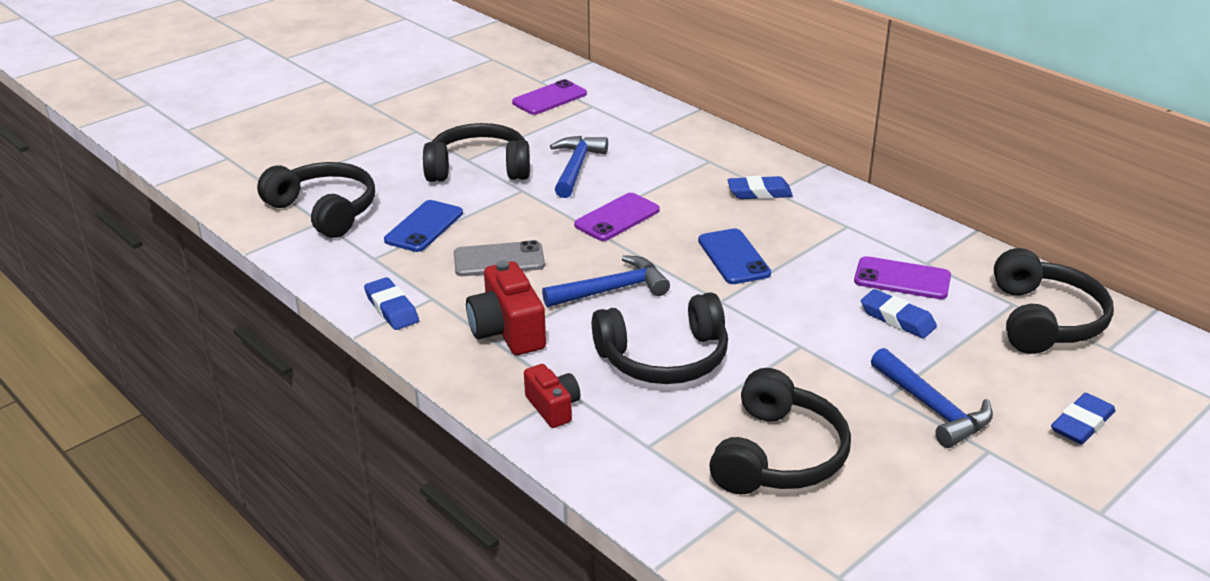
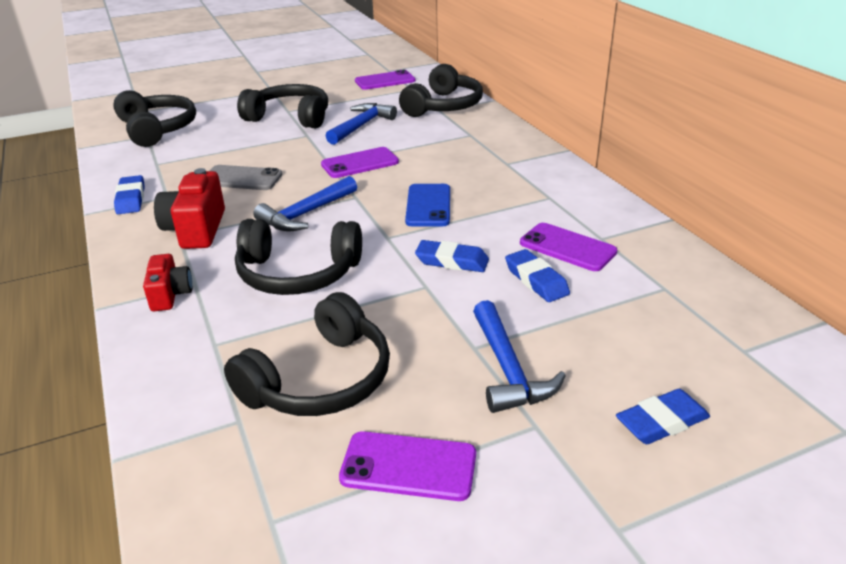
camera: 20 degrees right, 0 degrees up
(424, 227) = (212, 149): blue phone -> none
(612, 290) = (306, 214): blue hammer -> blue hammer turned 135 degrees clockwise
(759, 193) = (492, 162): blue eraser -> blue eraser (452, 261)
(913, 507) = (408, 466): none -> purple phone
(1044, 320) = (688, 309): black headphones -> black headphones (443, 106)

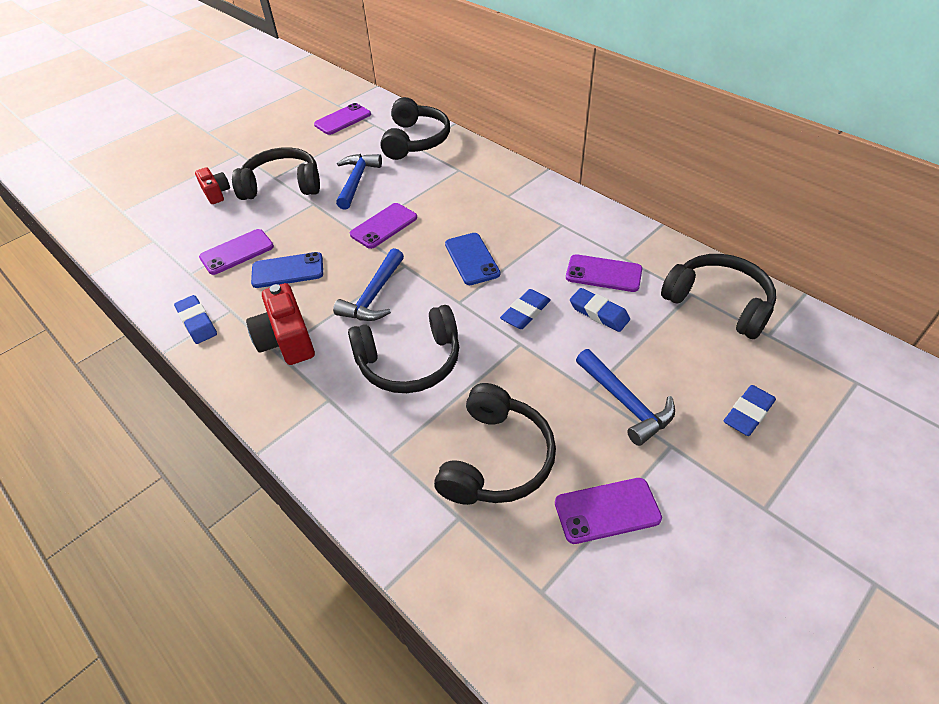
camera: 20 degrees left, 15 degrees up
(157, 129) = (158, 230): black headphones -> black headphones (718, 303)
(170, 294) = (315, 417): red camera -> red camera (216, 193)
(209, 157) = (237, 252): none -> purple phone
(242, 178) = (288, 270): grey phone -> blue phone
(452, 261) = (525, 312): blue eraser -> blue eraser turned 45 degrees counterclockwise

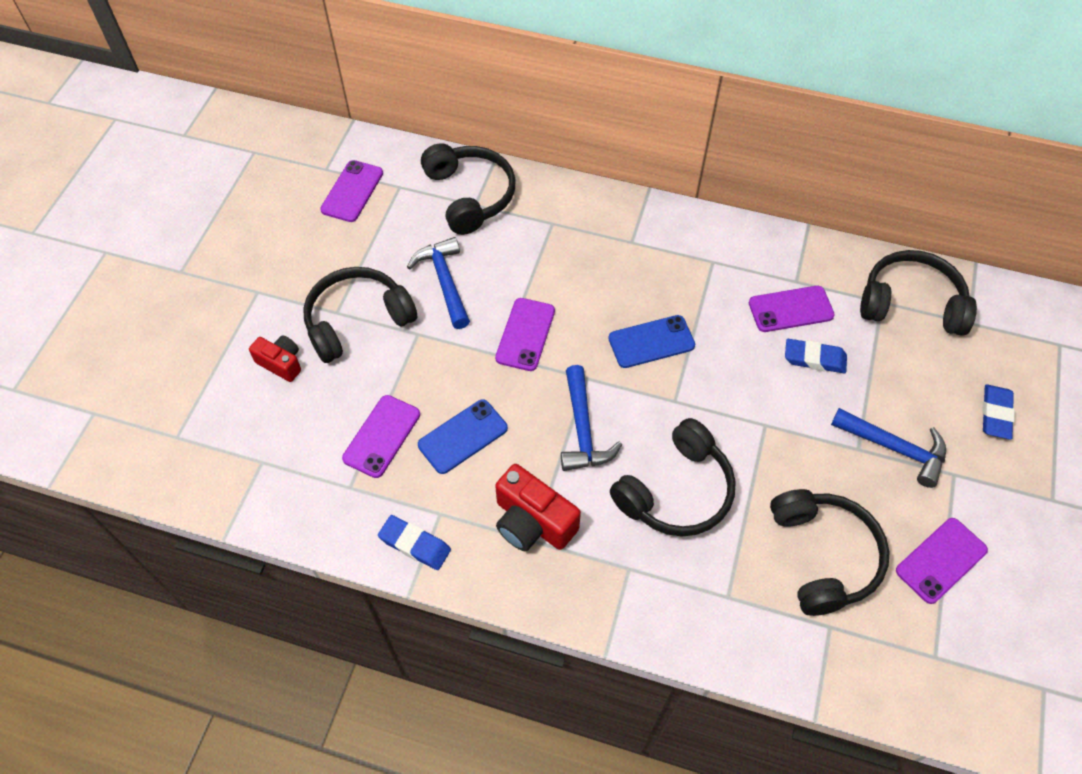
camera: 30 degrees left, 10 degrees up
(472, 259) = (651, 342): blue phone -> blue phone turned 60 degrees counterclockwise
(525, 312) = (747, 386): blue eraser -> none

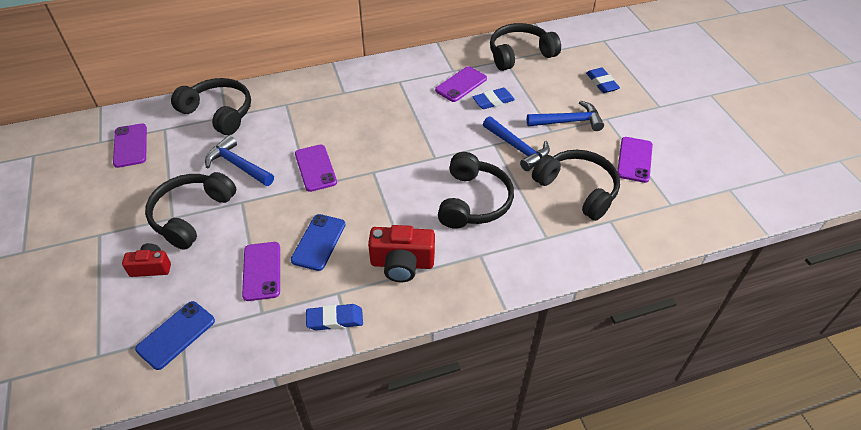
camera: 35 degrees left, 10 degrees down
(582, 429) = (392, 199): blue hammer -> blue hammer (517, 148)
(651, 342) = (396, 135): blue phone -> blue phone (176, 335)

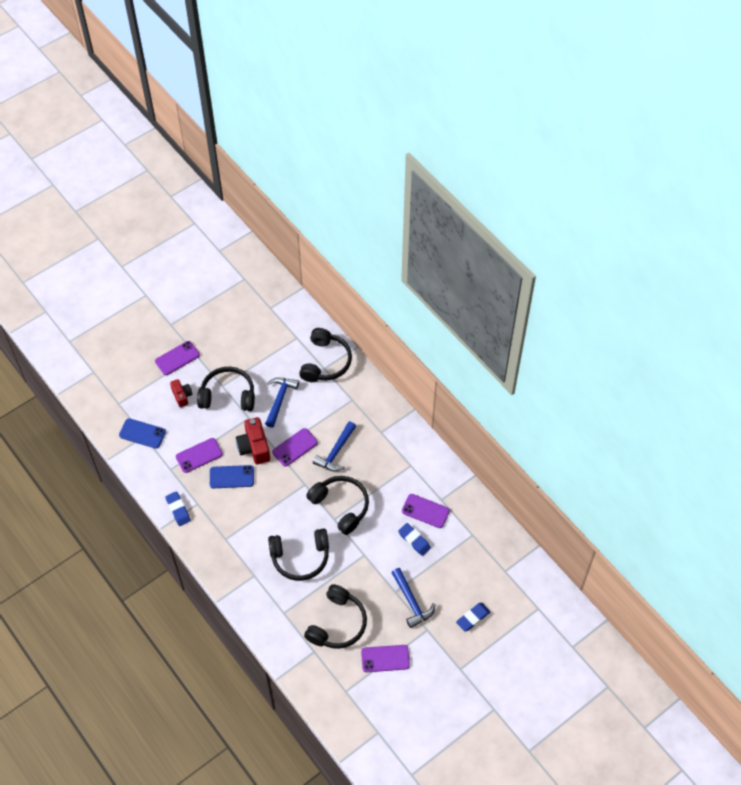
camera: 70 degrees right, 10 degrees up
(130, 145) = (273, 327): purple phone -> purple phone (177, 358)
(402, 264) = (231, 531): red camera -> red camera (254, 447)
(517, 148) = (366, 572): blue hammer -> blue hammer (336, 452)
(520, 54) = (486, 544): black headphones -> black headphones (341, 506)

